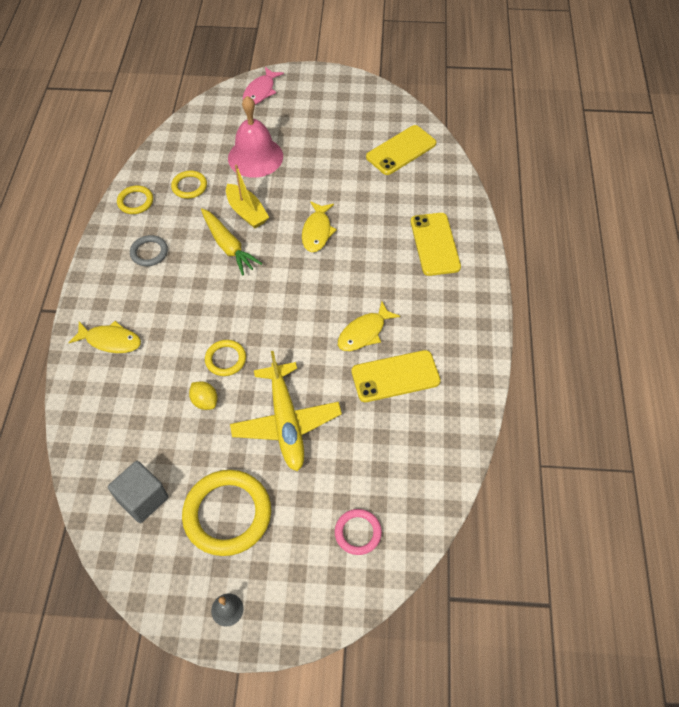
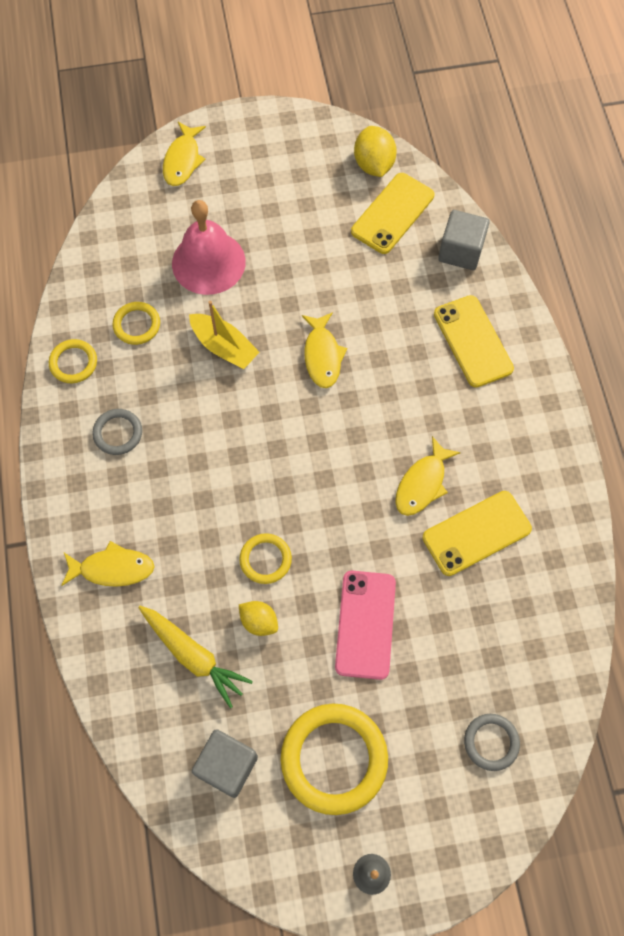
camera: 15 degrees left, 10 degrees up
(228, 246) = (216, 401): yellow carrot -> yellow carrot (193, 656)
(260, 91) = (182, 160): pink fish -> yellow fish
(286, 422) = (365, 624): yellow plane -> pink phone
(358, 533) = (491, 742): pink ring -> grey ring
(397, 117) = (374, 164): none -> yellow lemon
(444, 183) = (460, 251): none -> grey cube

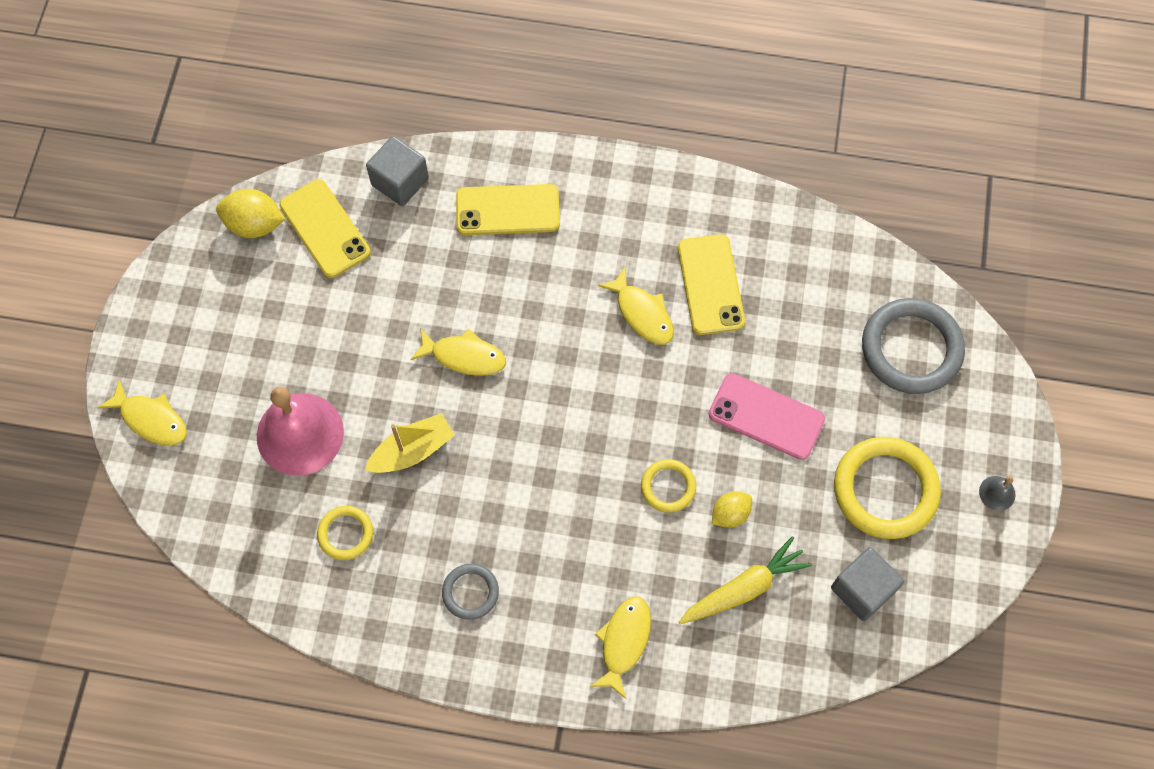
camera: 70 degrees left, 0 degrees up
(73, 363) = (364, 616): yellow ring -> none
(491, 742) = (911, 349): grey ring -> grey ring, size x1.91

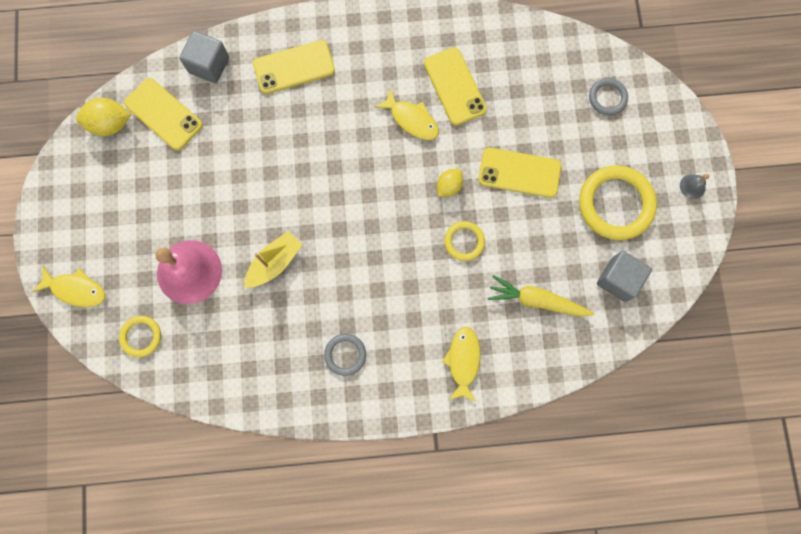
camera: 15 degrees left, 10 degrees up
(345, 534) = (243, 336): yellow ring -> yellow ring (141, 336)
(464, 356) = (292, 184): yellow fish -> none
(730, 514) = (513, 250): yellow lemon -> yellow lemon (449, 186)
(744, 588) = (536, 300): yellow carrot -> yellow carrot turned 120 degrees counterclockwise
(766, 416) = (519, 173): pink phone -> yellow phone
(911, 349) = (607, 98): grey ring -> grey ring, size x0.52

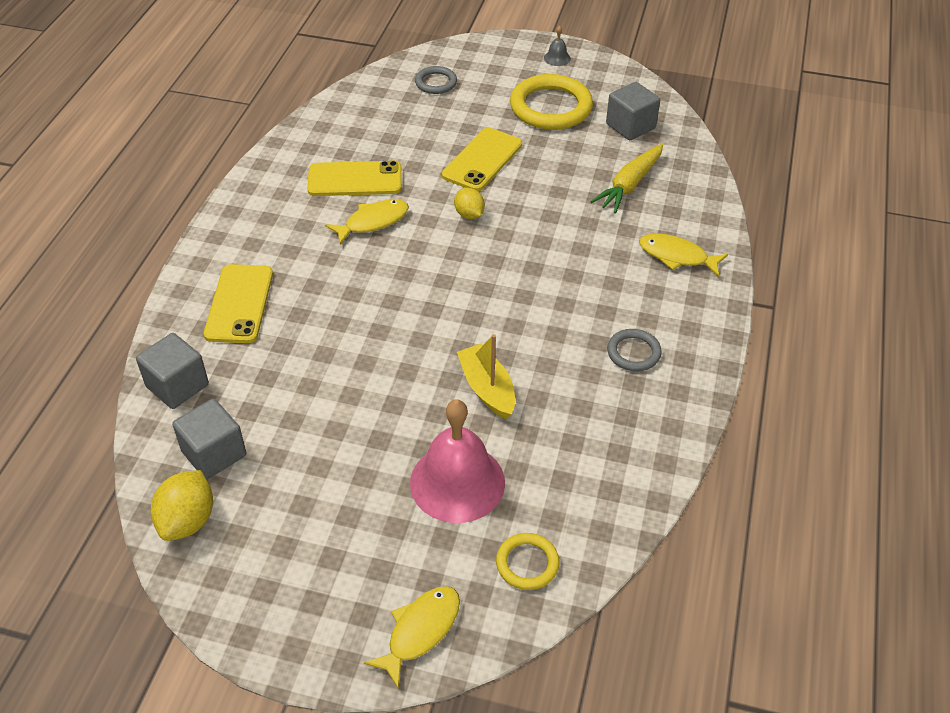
camera: 70 degrees left, 30 degrees down
(163, 114) = (214, 453): yellow phone -> grey cube
(464, 241) = (539, 219): yellow ring -> none

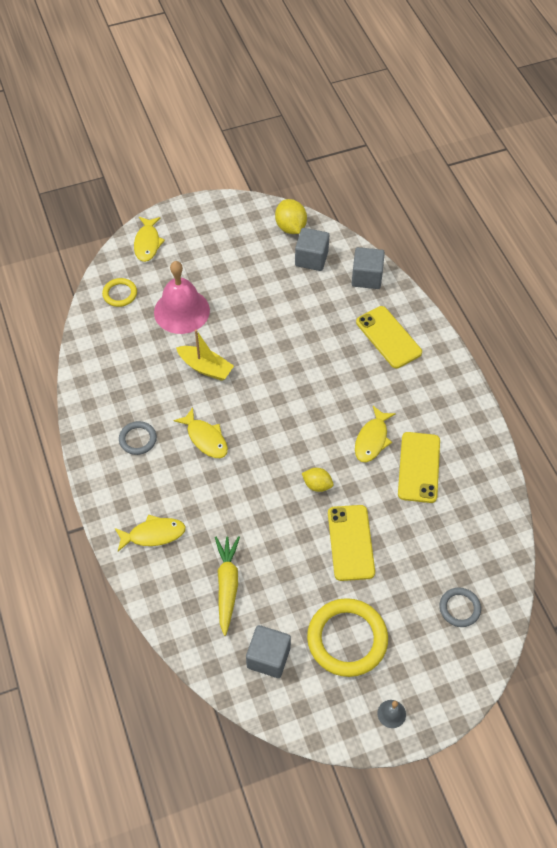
camera: 145 degrees right, 10 degrees up
(355, 179) = (419, 467): yellow phone -> yellow phone turned 45 degrees counterclockwise
(551, 313) = (205, 438): none -> yellow fish

